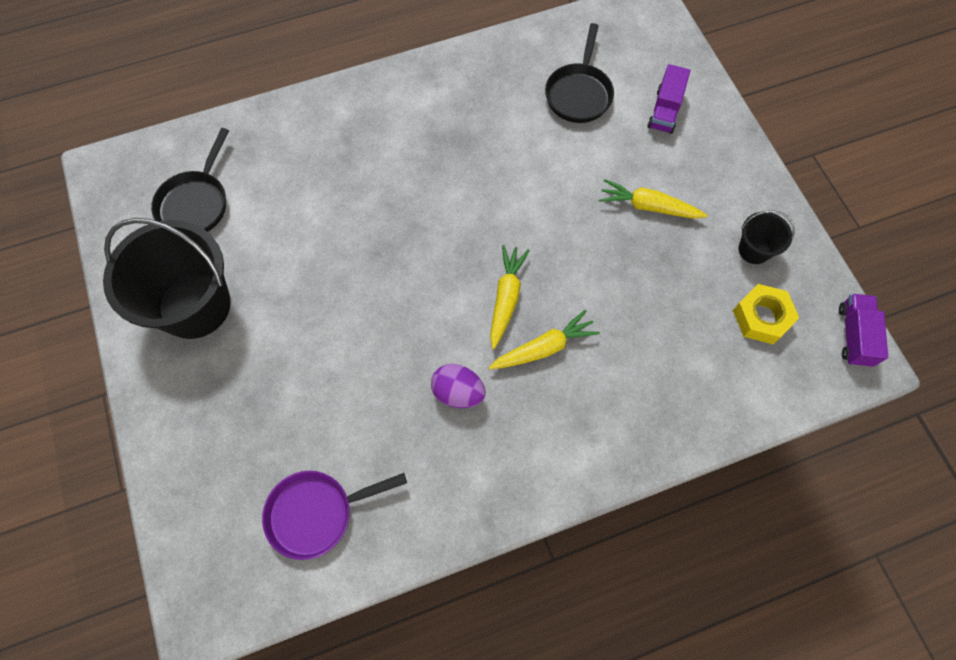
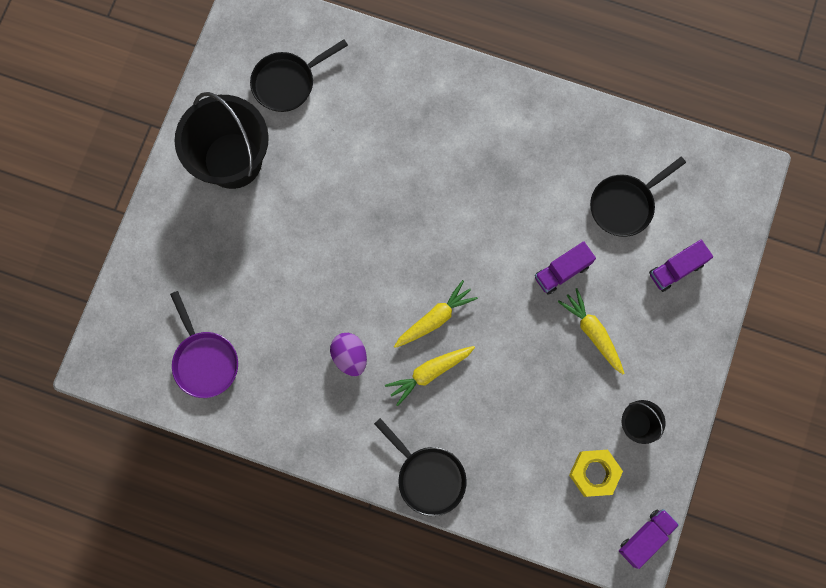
camera: 40 degrees right, 10 degrees up
(316, 513) = (204, 360): purple pan -> purple pan turned 135 degrees counterclockwise
(544, 348) = (429, 372): yellow carrot -> yellow carrot turned 135 degrees clockwise
(578, 179) = (562, 271): none -> purple truck
(628, 442) = (428, 477): none -> black pan

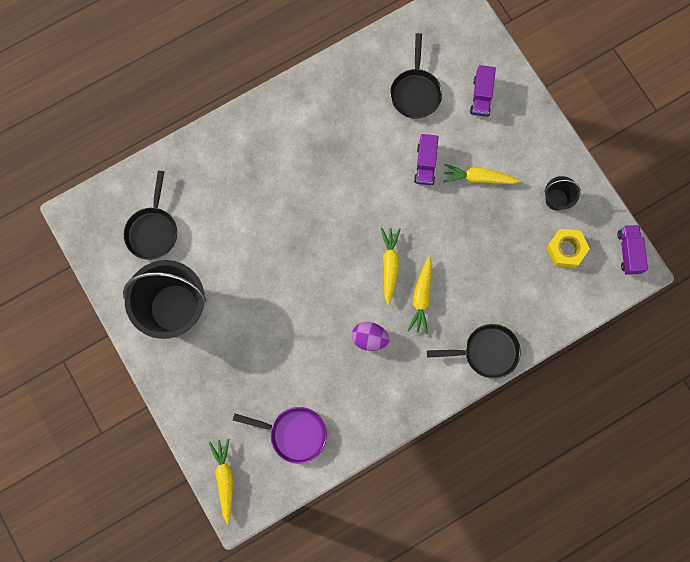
camera: 50 degrees left, 0 degrees up
(114, 332) = (224, 479): none -> yellow carrot

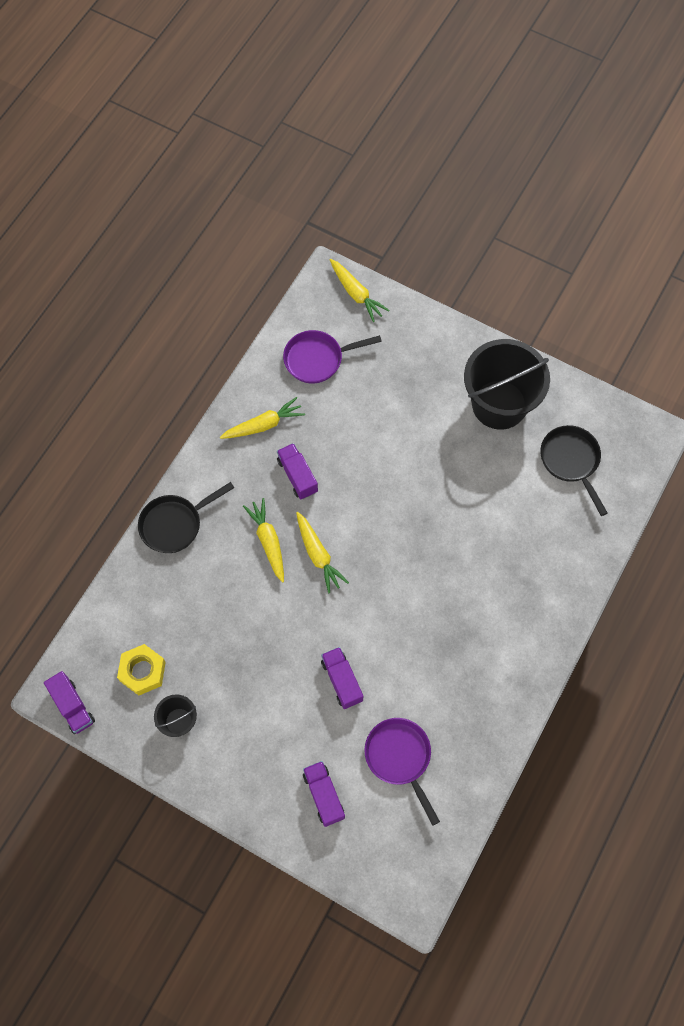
camera: 150 degrees right, 10 degrees down
(369, 338) = (297, 476): purple egg -> purple truck
(415, 92) = (400, 758): black pan -> purple pan
(479, 178) = (276, 698): yellow carrot -> yellow carrot (263, 425)

